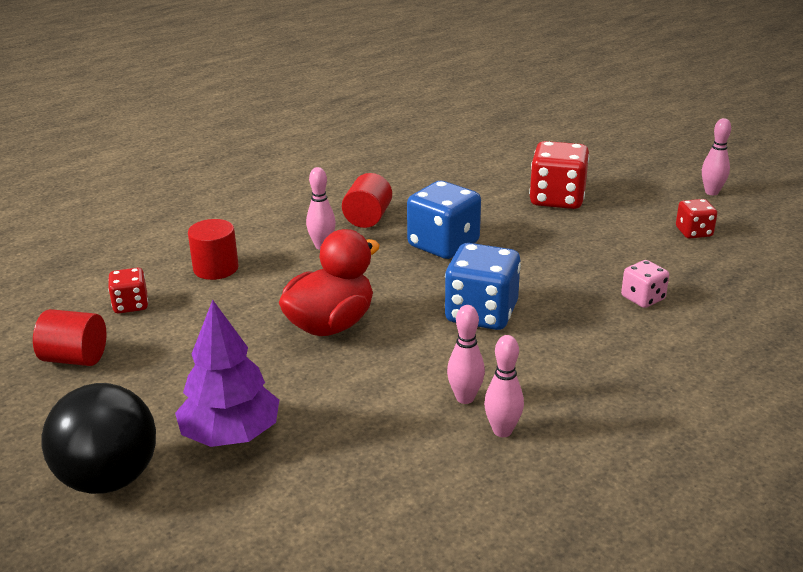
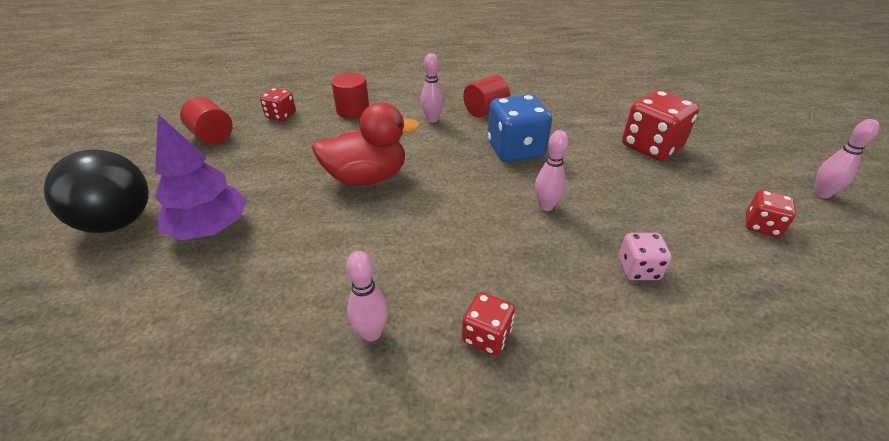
camera: 35 degrees right, 10 degrees up
(465, 398) = (381, 285): pink bowling pin -> pink bowling pin (546, 206)
(481, 313) = (479, 217): blue dice -> none
(588, 390) = (486, 336): none -> red dice

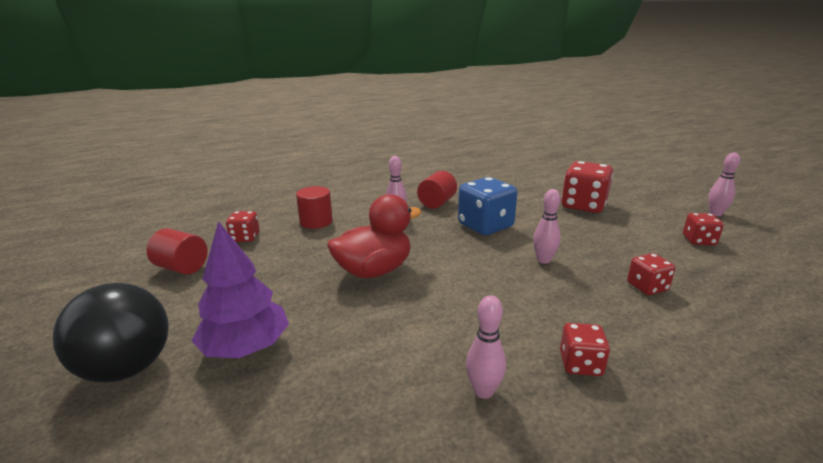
camera: 20 degrees left, 15 degrees down
(638, 269) = (647, 287): pink dice -> red dice

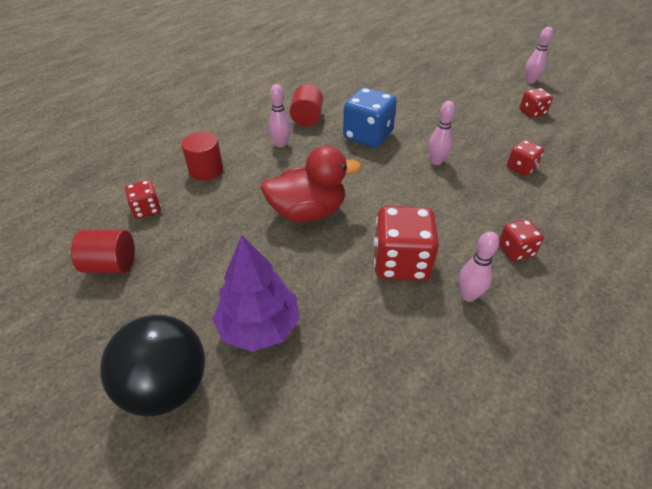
camera: 25 degrees left, 20 degrees up
(374, 271) = (308, 212): red duck -> red duck turned 45 degrees clockwise
(583, 205) = (432, 93): red dice -> red dice (401, 262)

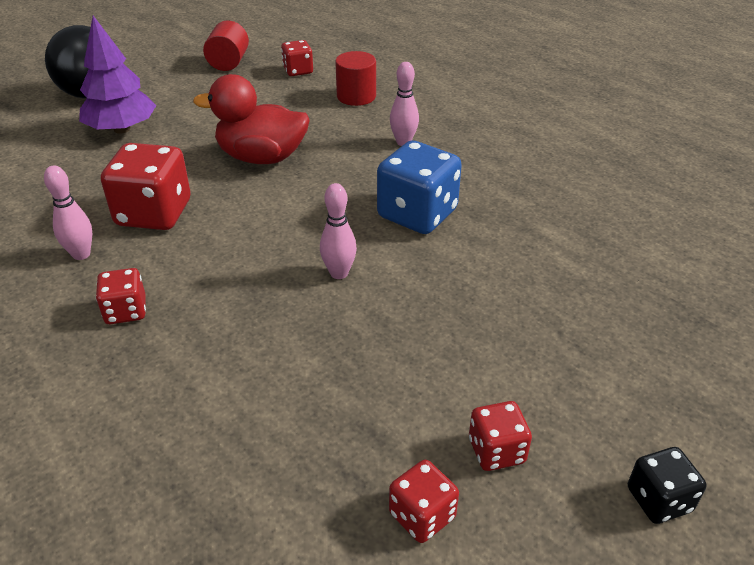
camera: 95 degrees right, 5 degrees down
(307, 118) = (468, 163): red cylinder -> none
(308, 212) = (261, 157): red duck -> red duck turned 105 degrees clockwise
(521, 168) = (301, 371): red dice -> red dice (422, 515)
(530, 81) = (659, 500): pink bowling pin -> black dice

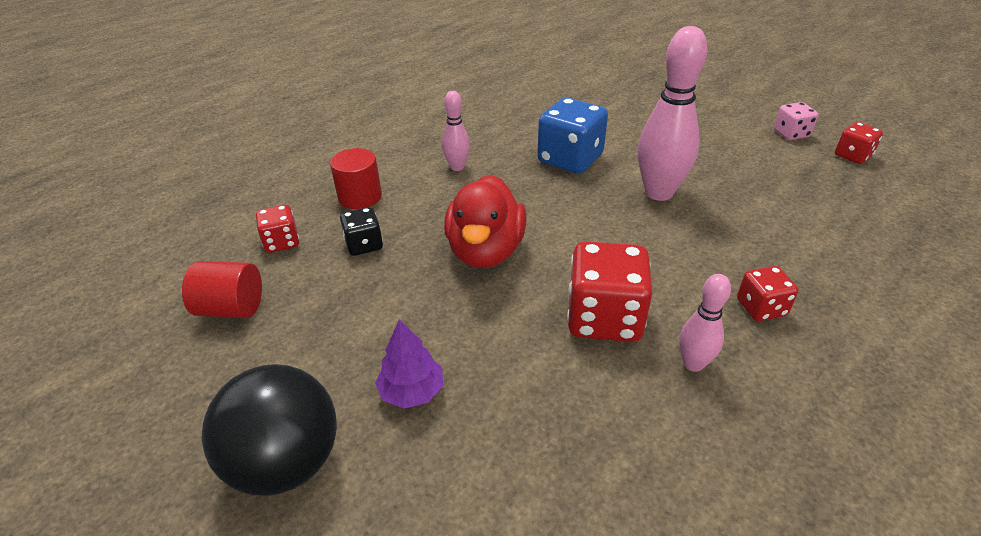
camera: 90 degrees left, 0 degrees up
(122, 129) = (412, 391): purple tree -> purple tree, size x0.61
(339, 273) = (659, 193): pink bowling pin -> pink bowling pin, size x1.89
(496, 451) = (791, 134): red dice -> pink dice
(659, 500) = (790, 95): black dice -> black dice (364, 245)

